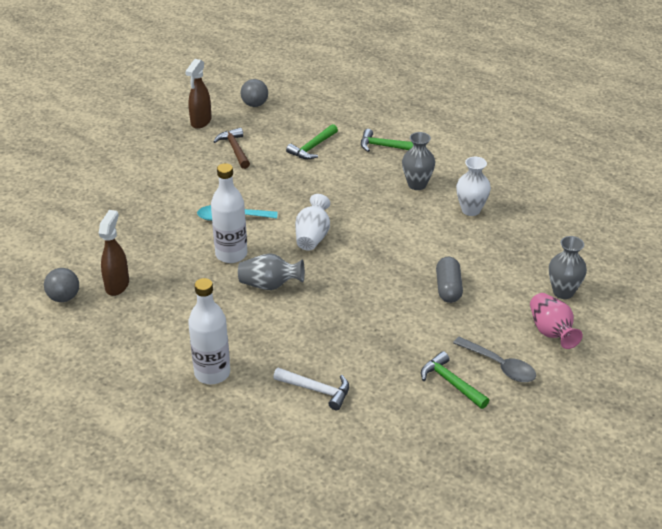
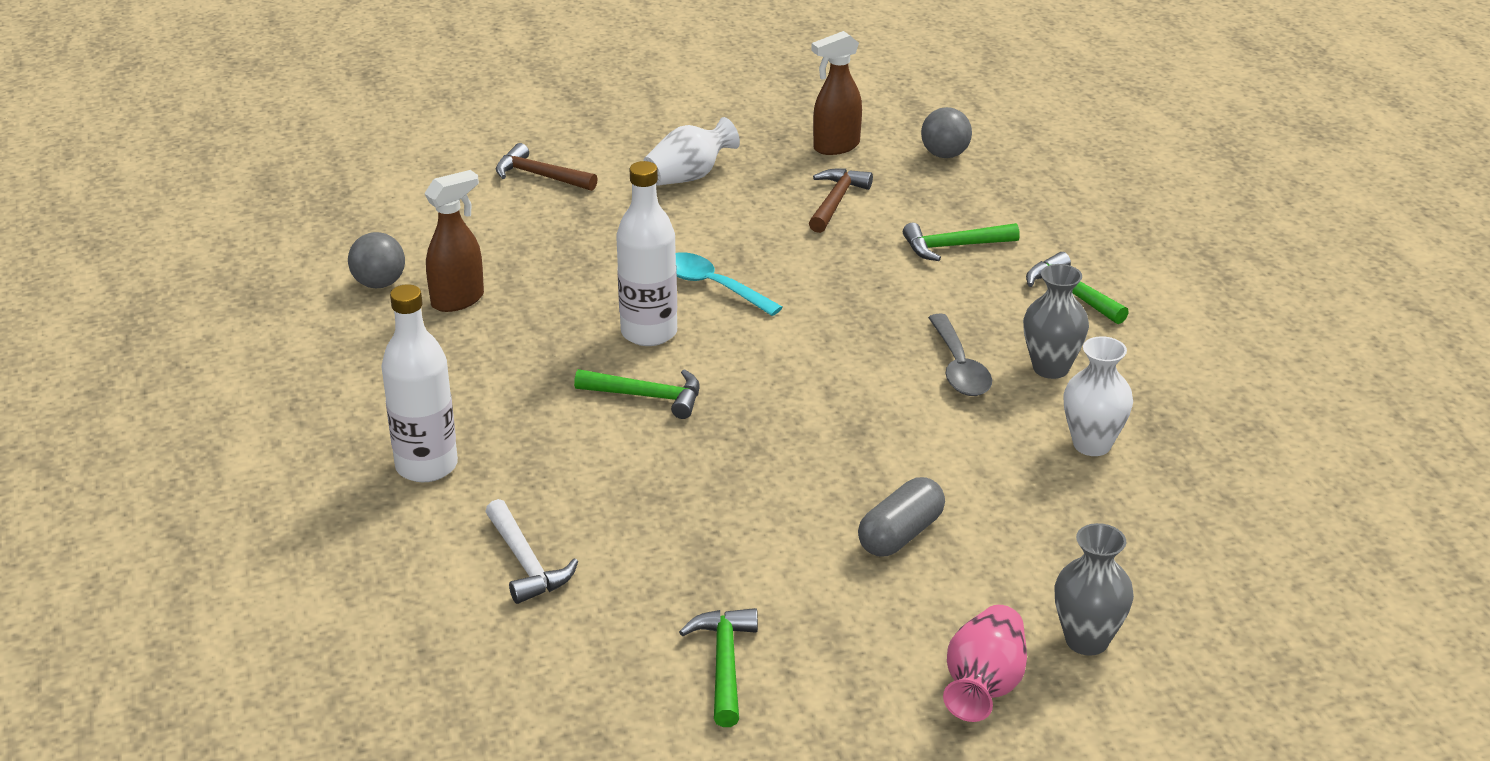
camera: 40 degrees right, 5 degrees down
(73, 201) = (540, 176): none -> brown hammer
(270, 285) = (647, 397): grey vase -> green hammer
(312, 236) = (792, 364): white vase -> white vase (689, 176)
(500, 366) = (831, 685): grey spoon -> grey spoon (959, 367)

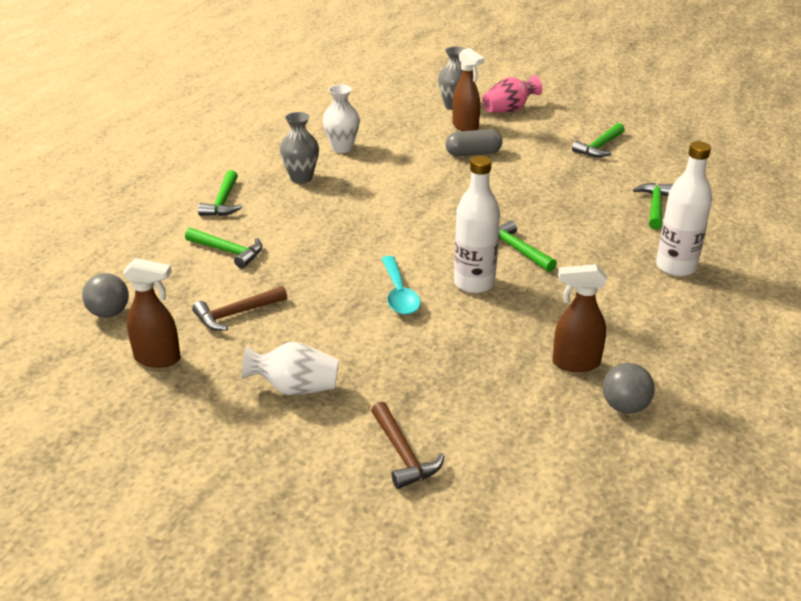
camera: 140 degrees left, 0 degrees up
(526, 563) = (655, 206): white hammer -> green hammer
(959, 367) = (341, 196): grey spoon -> none
(993, 593) = (465, 127): none -> brown spray bottle

